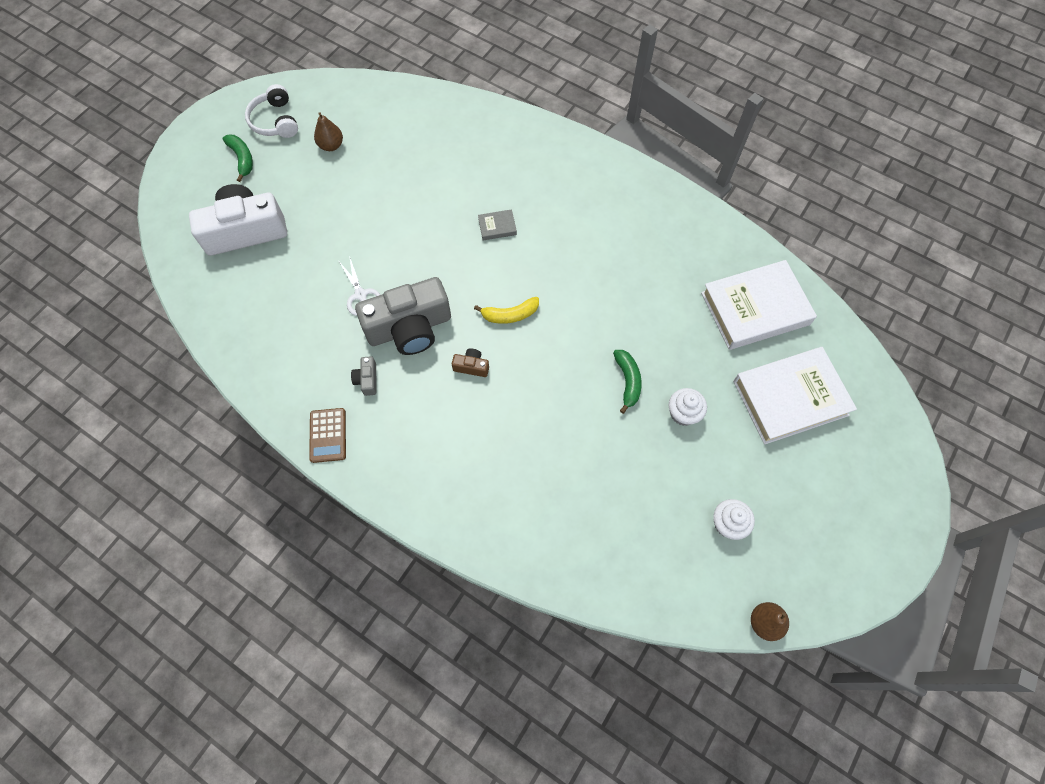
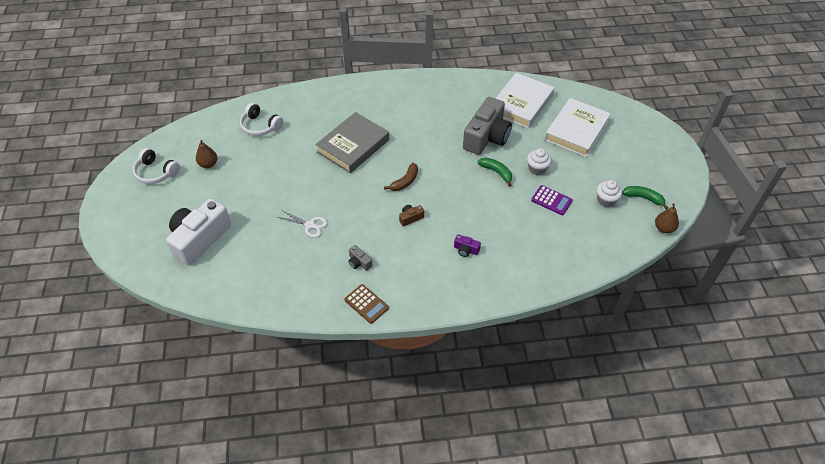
camera: 40 degrees left, 15 degrees down
(242, 159) = (155, 204): green banana -> green banana (643, 198)
(409, 328) = (356, 222): grey camera -> grey camera (486, 137)
(423, 132) = (260, 126): none -> white headphones
(492, 455) = (466, 250): none -> purple camera
(497, 227) = (353, 146): grey book -> grey book, size x2.45
(510, 315) = (405, 181): yellow banana -> brown banana
(657, 470) = (551, 200): none -> purple calculator

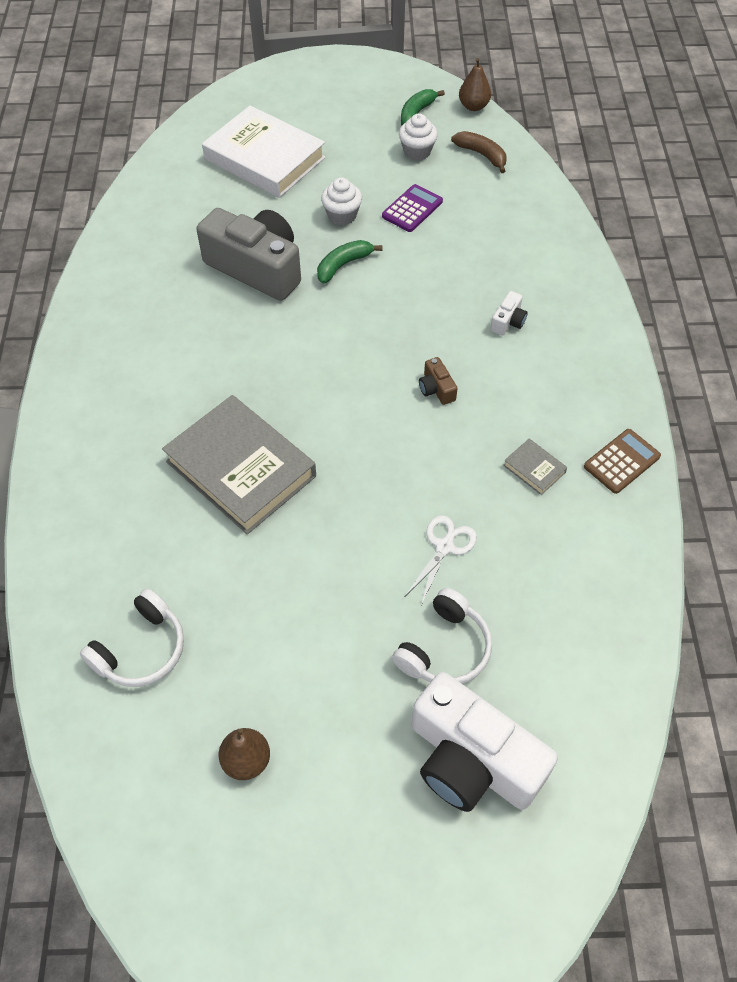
camera: 85 degrees left, 5 degrees up
(156, 172) = (255, 891): white headphones -> white headphones (445, 649)
(359, 262) = (534, 469): grey camera -> grey book
(405, 181) = (348, 391): brown banana -> brown banana (482, 155)
(466, 250) = (508, 321): purple camera -> white camera
(521, 104) = (184, 213): white book -> none

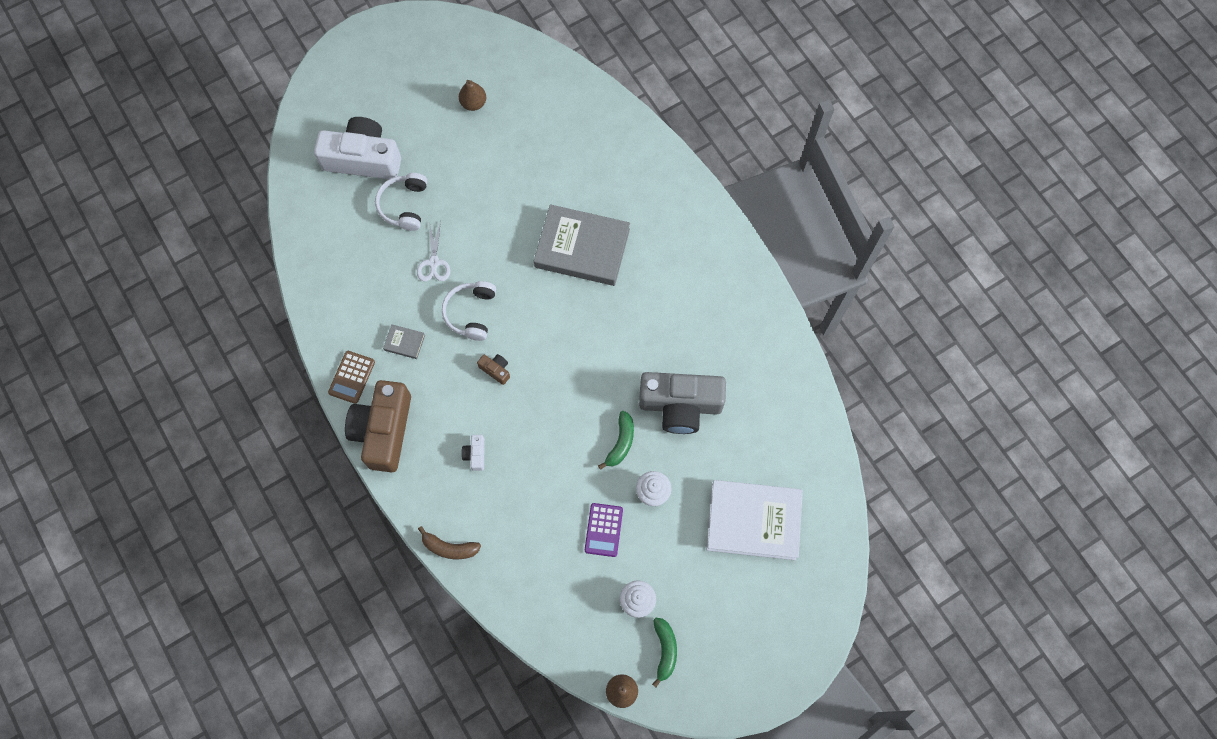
camera: 150 degrees right, 15 degrees up
(141, 649) = (562, 124): white headphones -> white headphones (471, 313)
(482, 155) = (582, 628): brown banana -> brown banana (449, 547)
(605, 389) = (383, 430): none -> brown camera

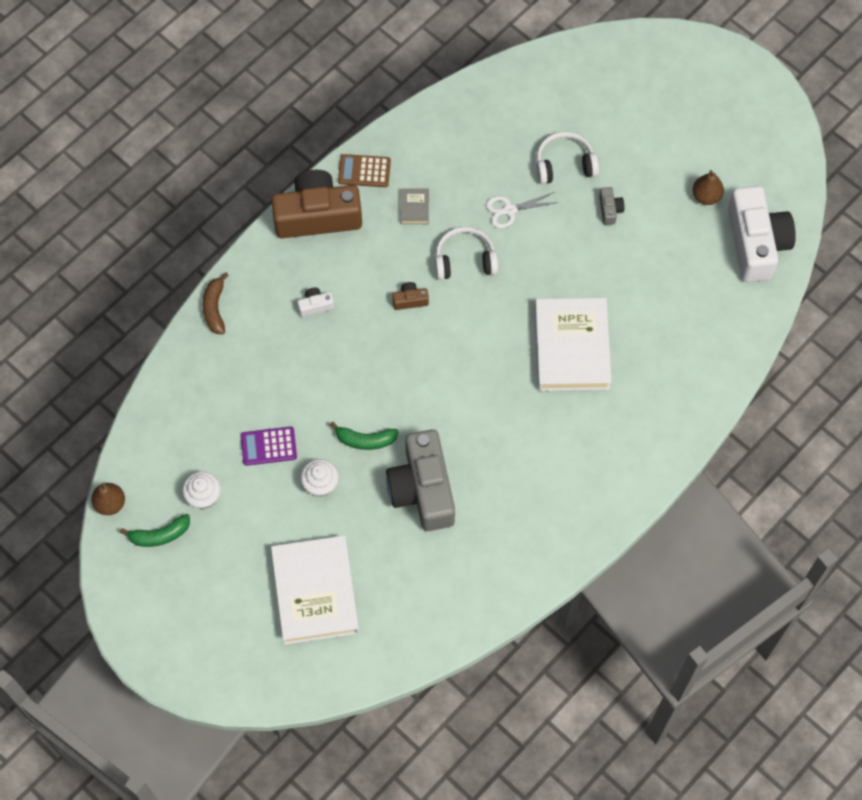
camera: 75 degrees right, 5 degrees down
(363, 159) = (604, 111): white camera -> white camera (756, 243)
(461, 181) = (610, 209): none -> grey camera
(496, 370) = (410, 300): brown camera -> brown camera turned 120 degrees counterclockwise
(582, 248) = (571, 347): grey book -> white book

